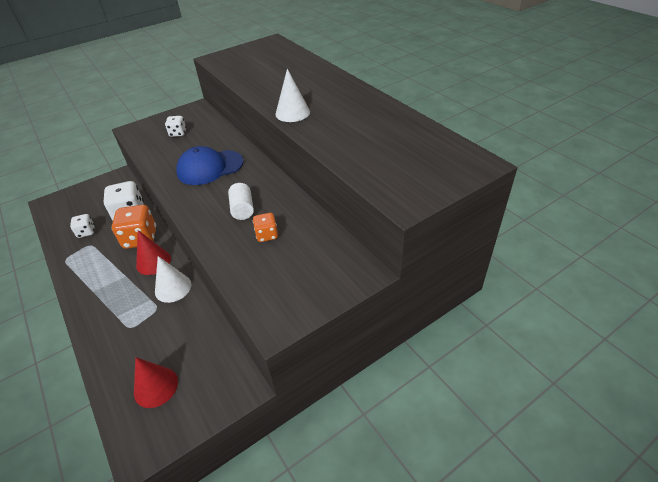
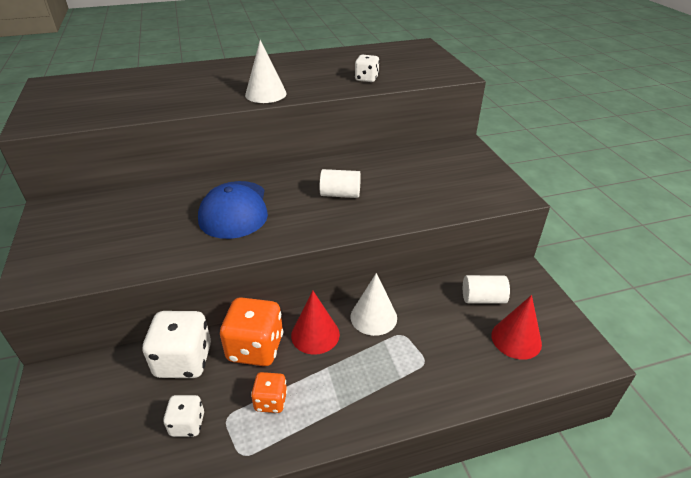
camera: 75 degrees left, 5 degrees down
(178, 133) = (110, 231): white dice -> white dice (366, 79)
(203, 356) = (483, 298): none -> white cylinder
(267, 235) = (393, 184): orange dice -> orange dice (271, 401)

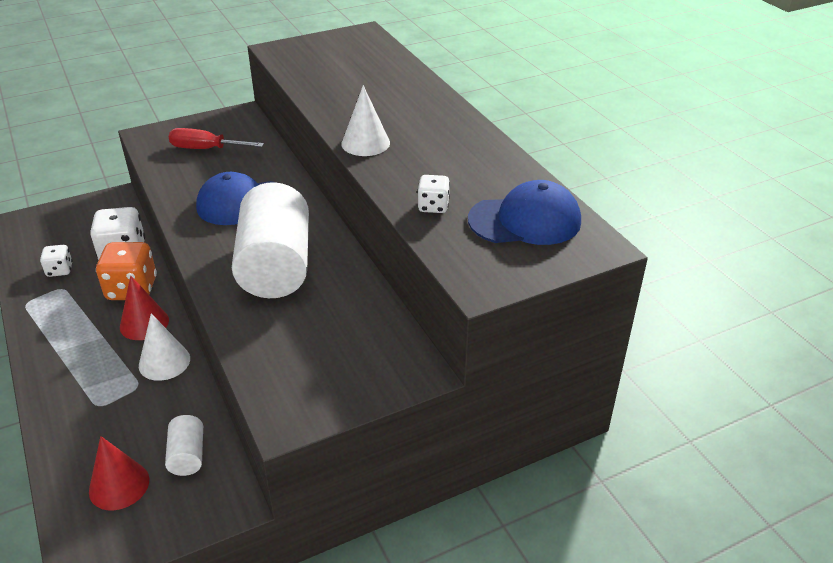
camera: 80 degrees right, 0 degrees up
(109, 233) = (206, 149): none -> red screwdriver
(271, 401) = (72, 309): orange dice -> none
(340, 194) = (275, 266): white cylinder -> white cylinder, size x2.24
(390, 57) = (525, 220): none -> blue cap

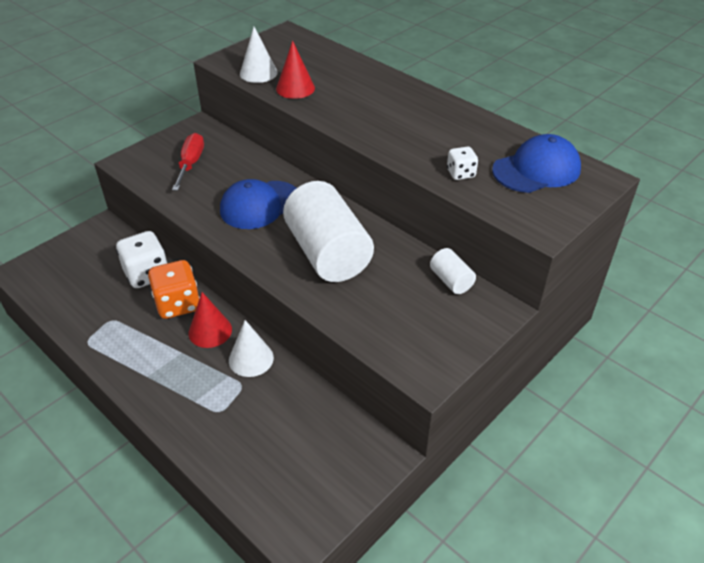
camera: 20 degrees left, 5 degrees up
(60, 270) = (98, 304): white dice -> none
(119, 485) = (284, 471): red cone -> red cone (295, 88)
(187, 455) = (324, 429): white cylinder -> white cylinder (451, 281)
(206, 149) = (191, 164): red screwdriver -> red screwdriver turned 105 degrees clockwise
(365, 143) = (366, 131): white cone -> white cone (258, 73)

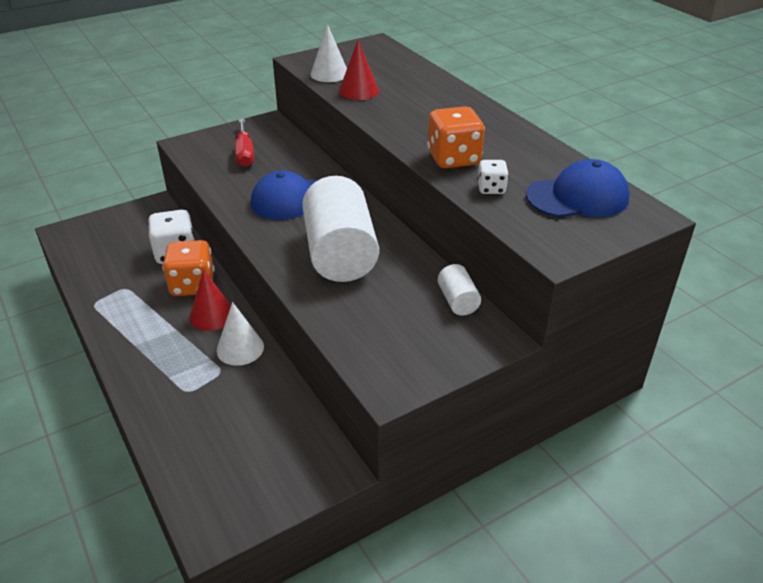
camera: 15 degrees right, 5 degrees down
(191, 164) = (244, 154): red screwdriver -> red screwdriver turned 150 degrees clockwise
(414, 148) = (453, 159): none -> orange dice

